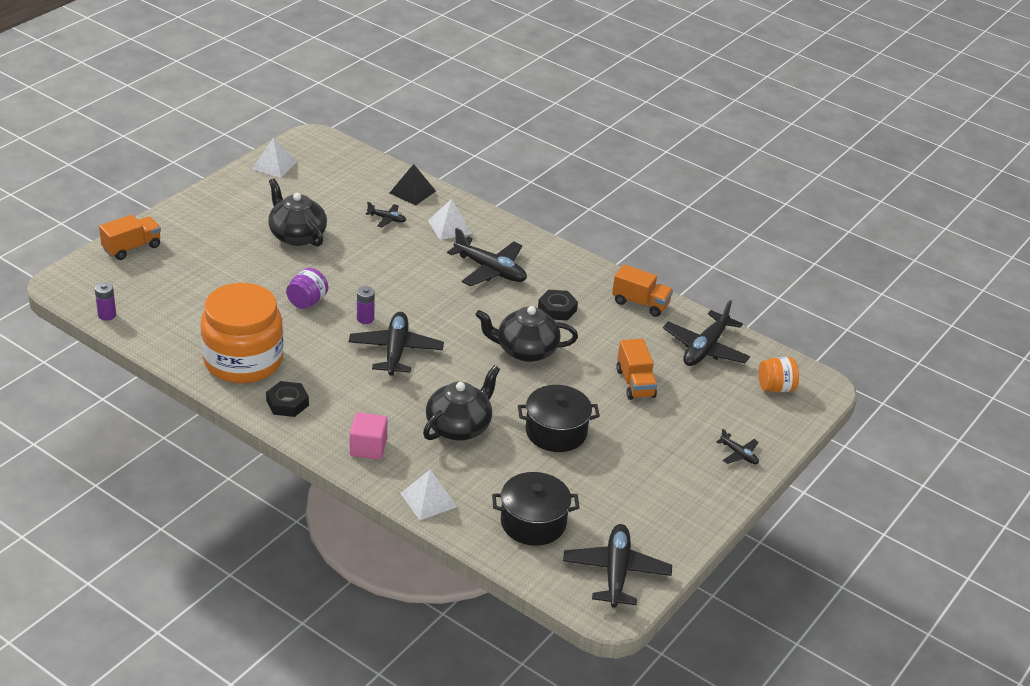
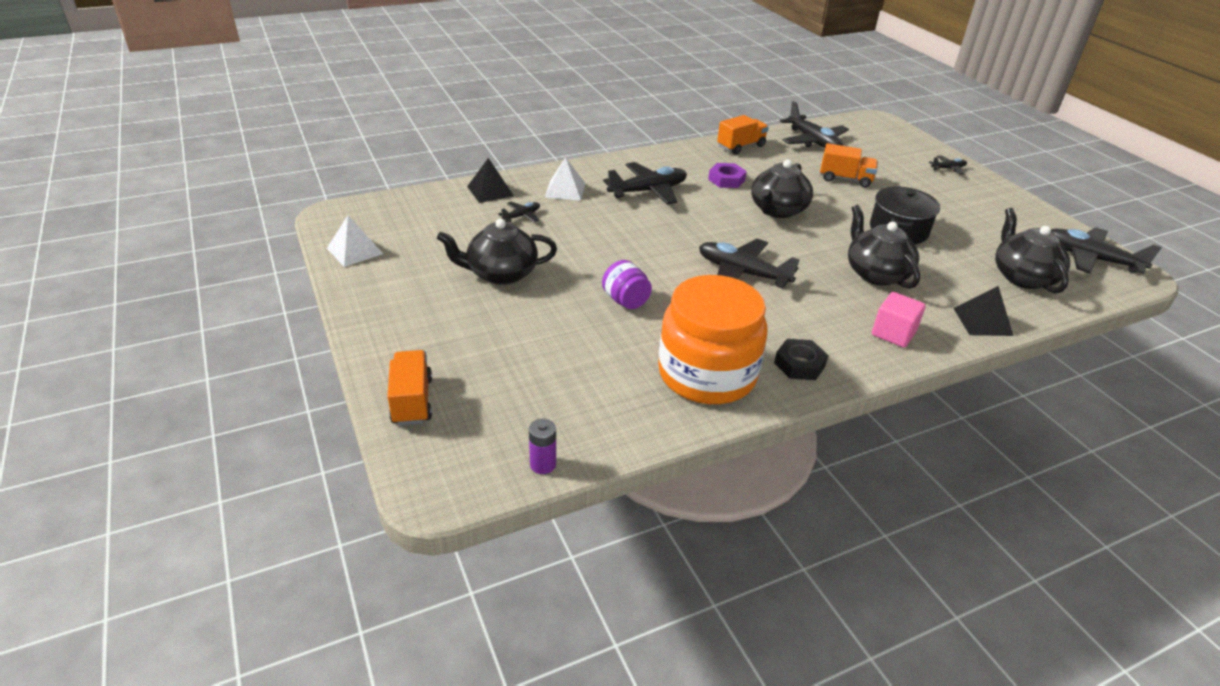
camera: 60 degrees left, 0 degrees up
(365, 318) = (679, 275): purple battery -> none
(428, 500) = (983, 321): white pyramid -> black pyramid
(533, 522) = (1022, 277): black pot -> black teapot
(557, 309) = (726, 180): black nut -> purple nut
(775, 388) = (872, 133): orange jar -> none

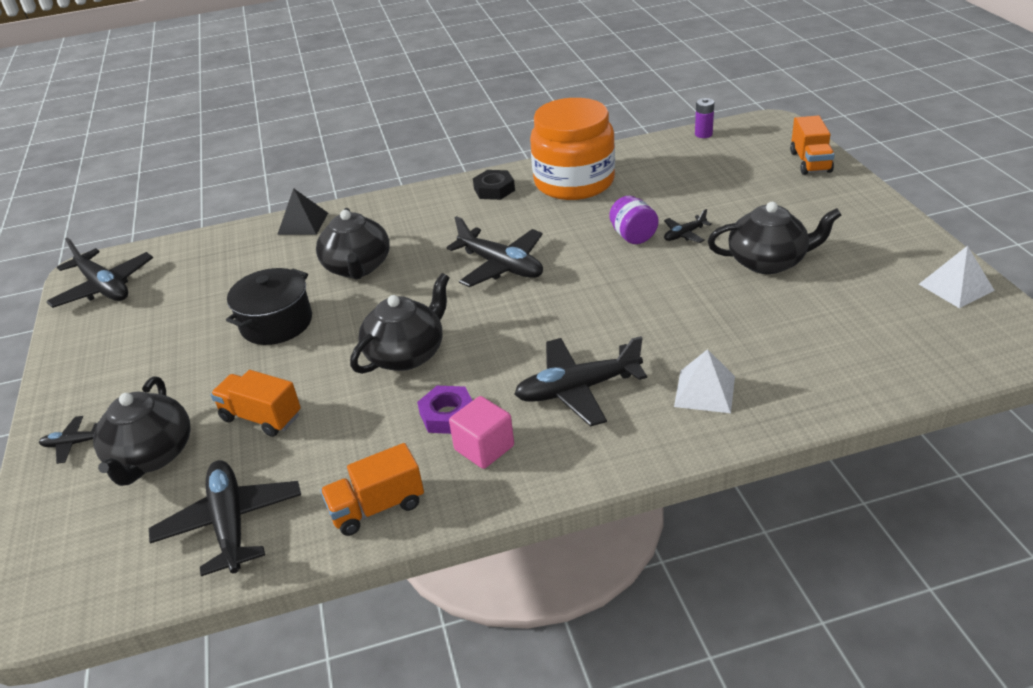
camera: 165 degrees left, 0 degrees up
(490, 191) = (821, 388): black pyramid -> none
(521, 216) = (762, 341): black plane -> black plane (684, 234)
(893, 333) = (394, 213): pink cube -> pink cube (484, 448)
(1022, 277) = (208, 266): black teapot -> black teapot (152, 456)

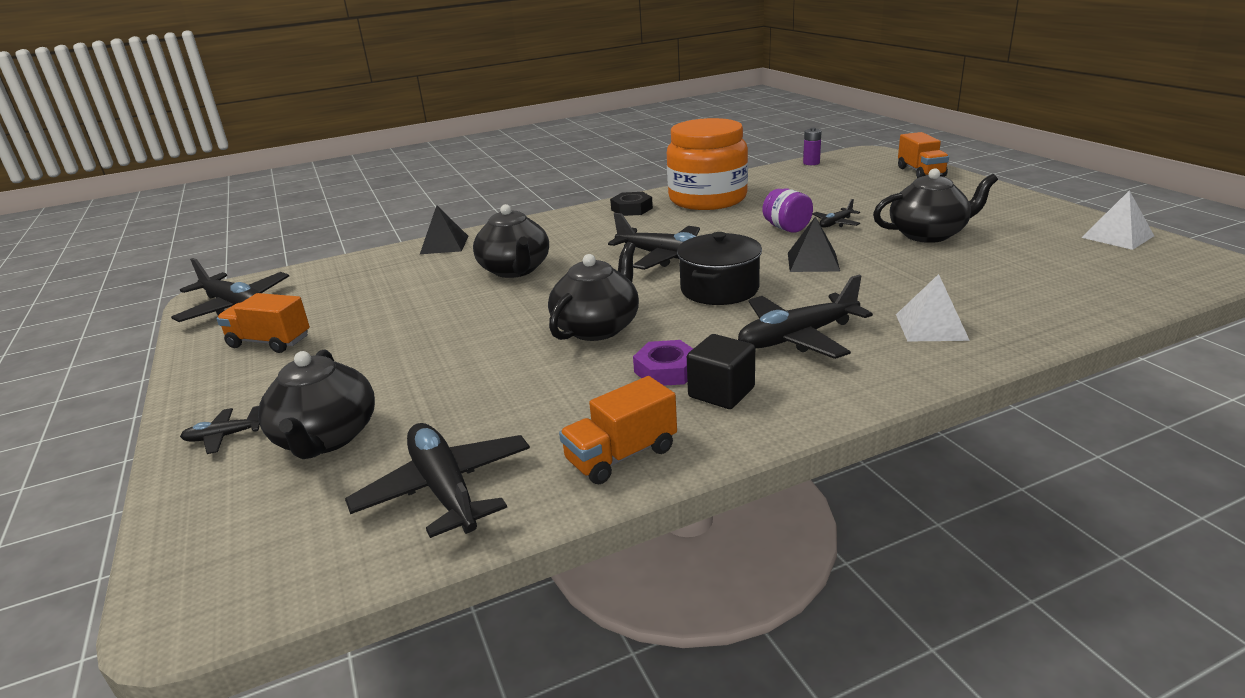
camera: 10 degrees left, 10 degrees down
(261, 417) = (451, 392): orange truck -> orange truck (269, 342)
(276, 323) = (442, 317): black pot -> black pot (719, 289)
(484, 448) = (721, 392): pink cube -> black cube
(637, 289) = (813, 262): none -> black pyramid

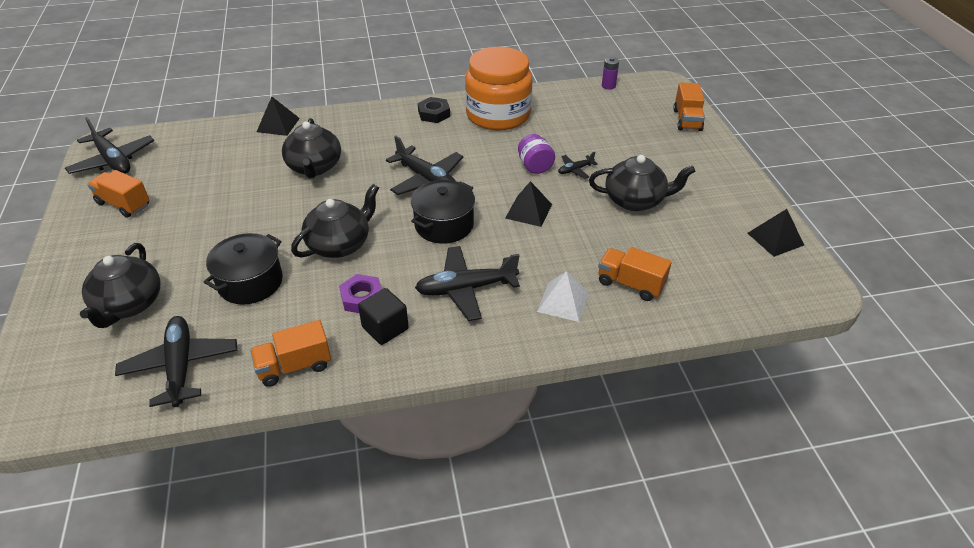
camera: 10 degrees right, 15 degrees up
(224, 436) = (70, 288): black plane -> none
(497, 383) = (250, 282): none -> black pot
(996, 298) = (630, 284): none -> orange truck
(1117, 236) = (775, 239): white pyramid -> black pyramid

